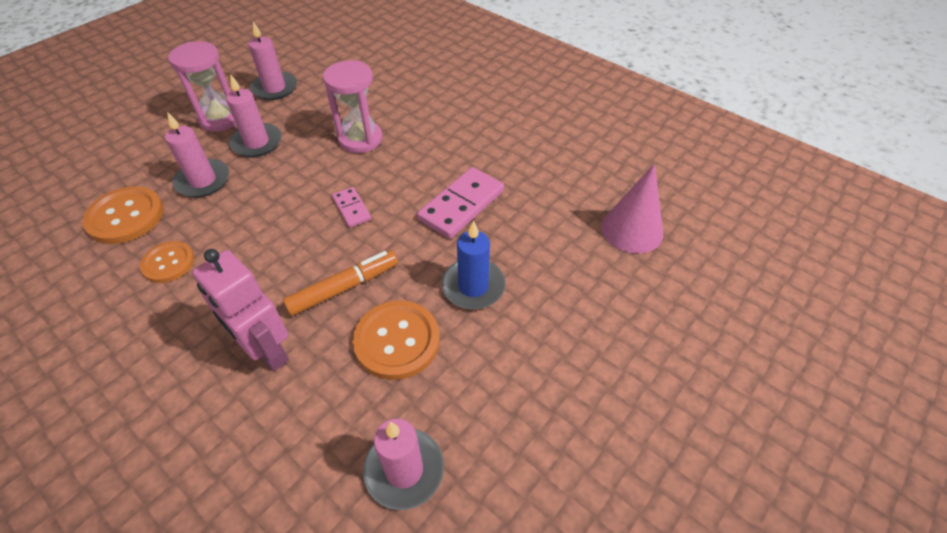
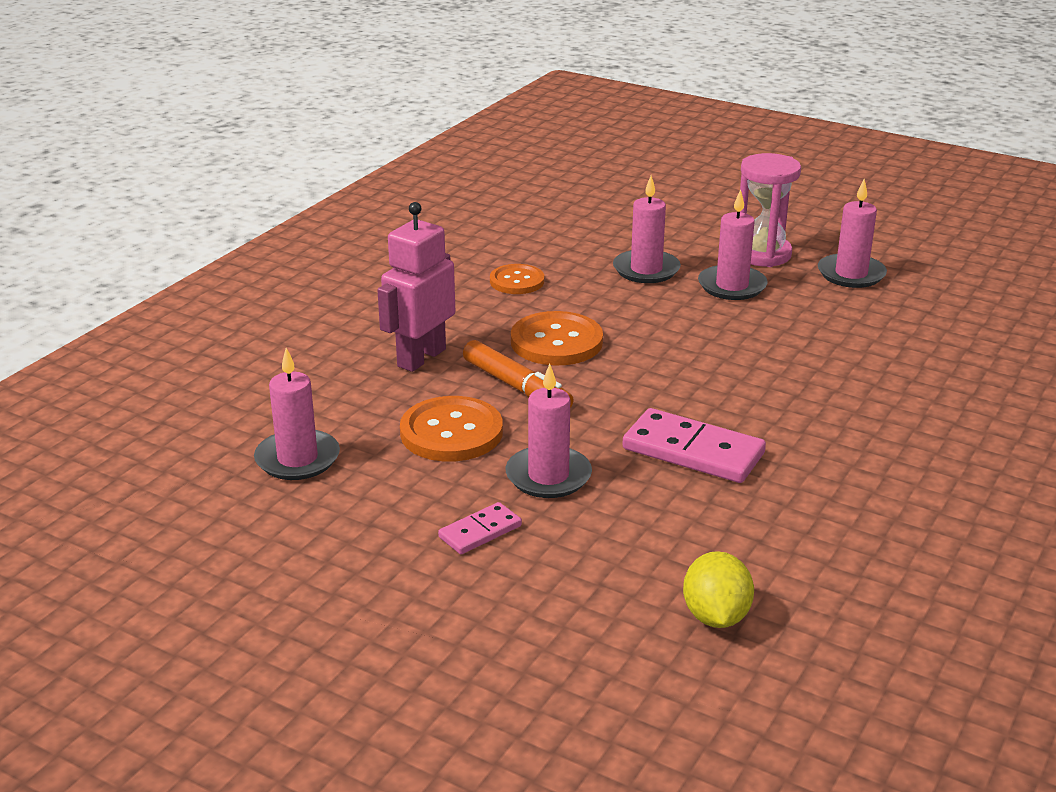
camera: 80 degrees right, 20 degrees down
(125, 217) = (571, 244): orange button -> orange button (556, 342)
(351, 209) = (646, 370): pink domino -> pink domino (480, 531)
(360, 139) = (784, 354): pink hourglass -> none
(473, 286) = (548, 476): blue candle -> pink candle
(632, 230) = (715, 616): pink cone -> yellow lemon

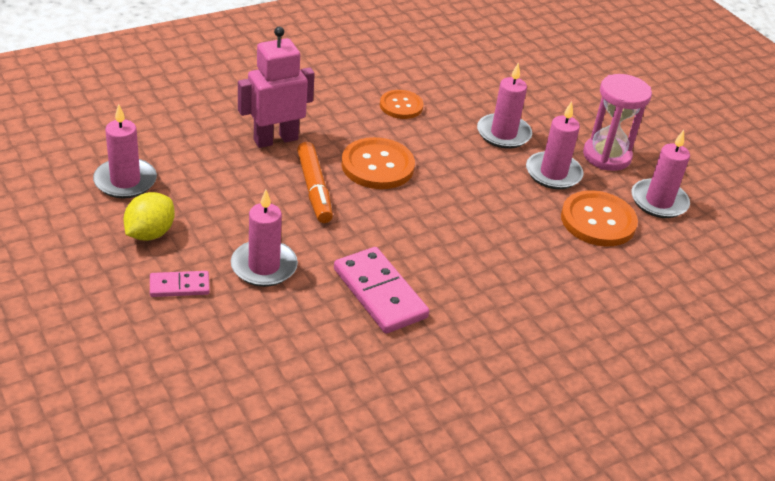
camera: 25 degrees right, 10 degrees up
(451, 432) = (237, 205): orange button -> orange button (598, 221)
(715, 616) = (260, 423): yellow lemon -> yellow lemon (150, 233)

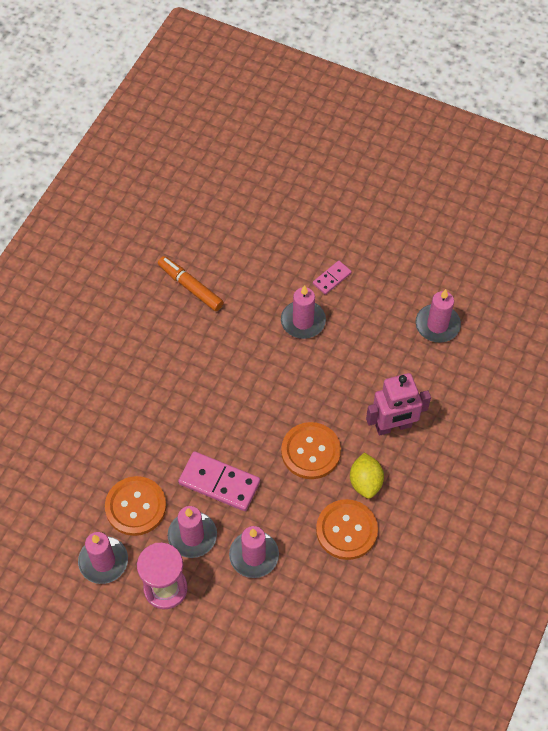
camera: 150 degrees right, 20 degrees up
(150, 233) = (383, 299): yellow lemon -> yellow lemon (365, 482)
(275, 139) = (393, 426): pink robot -> pink robot turned 45 degrees clockwise
(314, 189) = (329, 400): orange marker -> orange marker (190, 287)
(379, 293) = (227, 347): pink domino -> pink domino (219, 482)
(401, 106) = (346, 530): orange button -> orange button, size x1.56

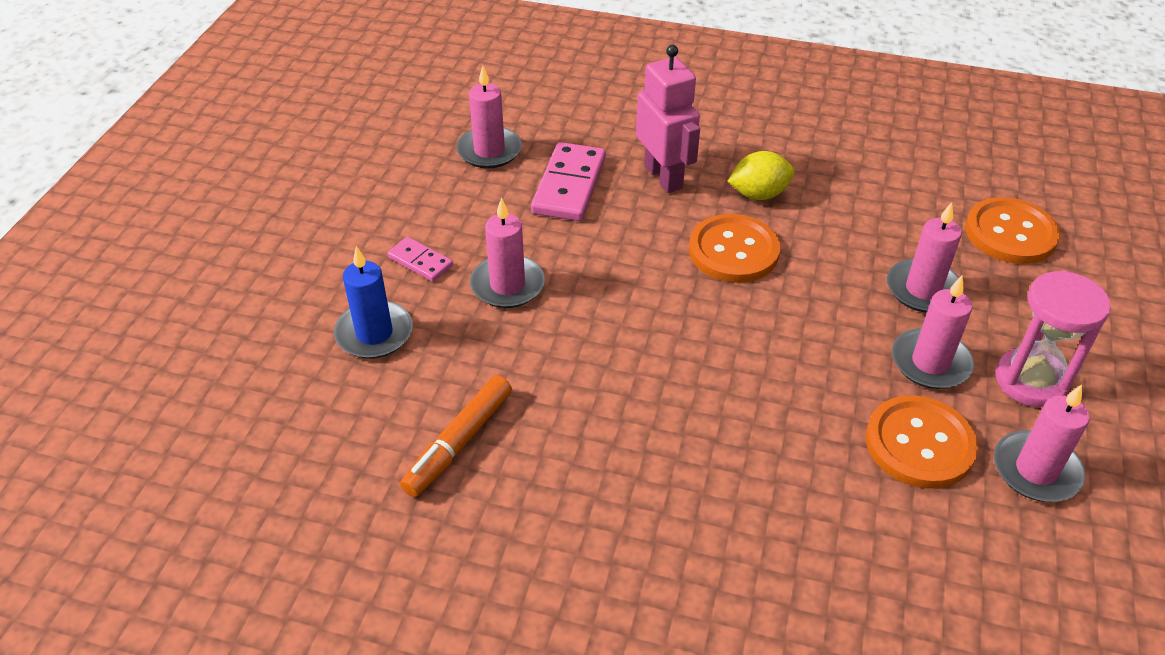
camera: 100 degrees left, 15 degrees down
(219, 482) = (827, 344): pink domino -> pink domino (569, 185)
(276, 253) = (374, 333): none -> blue candle
(346, 530) = (837, 204): orange button -> orange button (1010, 233)

